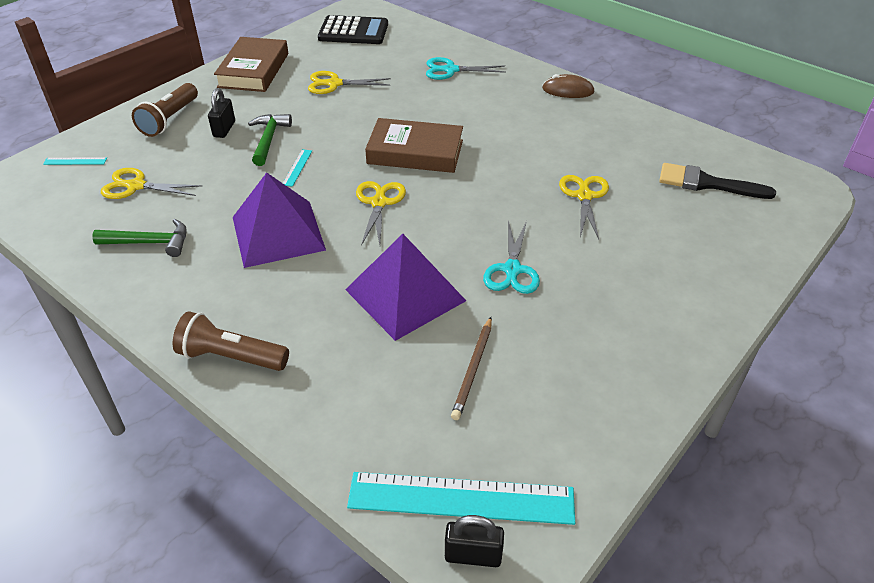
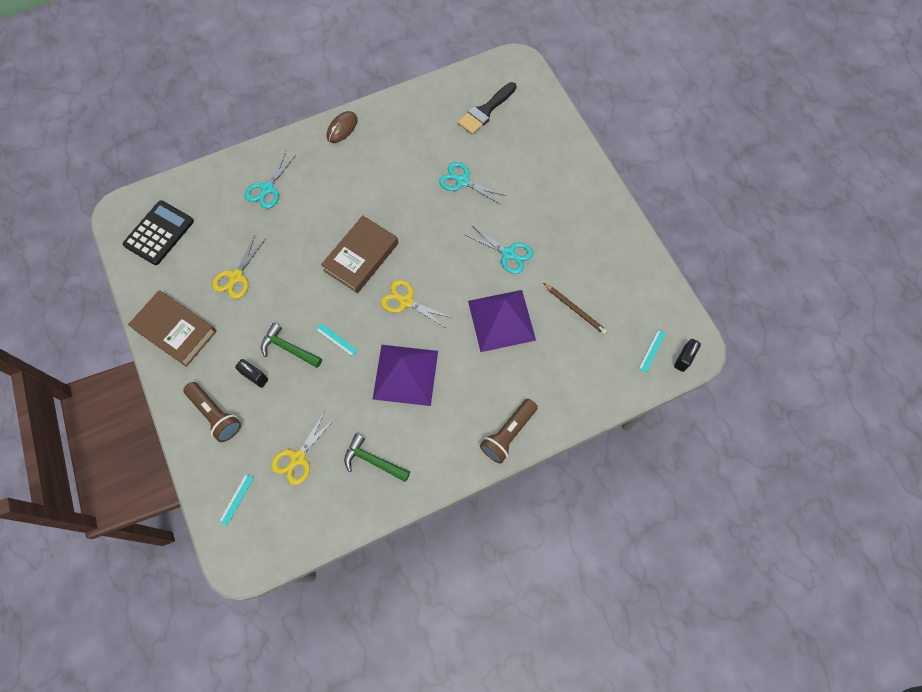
camera: 65 degrees left, 25 degrees up
(150, 243) = (373, 460): green hammer -> green hammer turned 90 degrees counterclockwise
(461, 498) = (652, 351): turquoise ruler -> turquoise ruler, size x0.41
(584, 196) = (462, 181): yellow scissors -> turquoise scissors

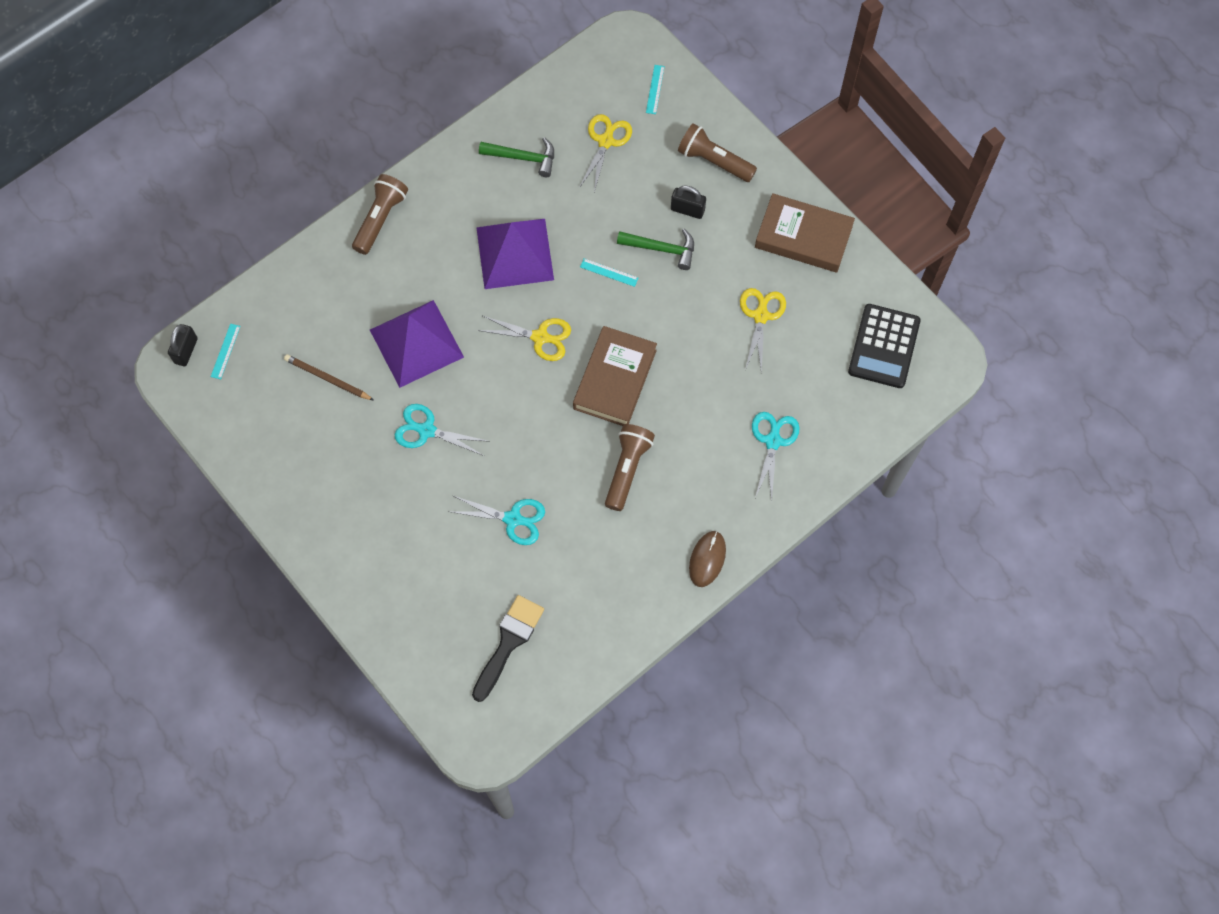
camera: 165 degrees right, 0 degrees up
(374, 194) = (627, 469): none -> brown flashlight

